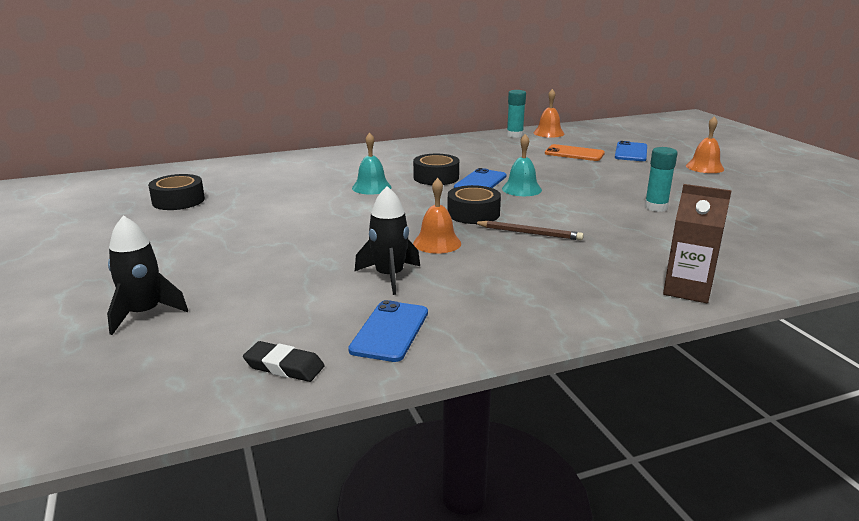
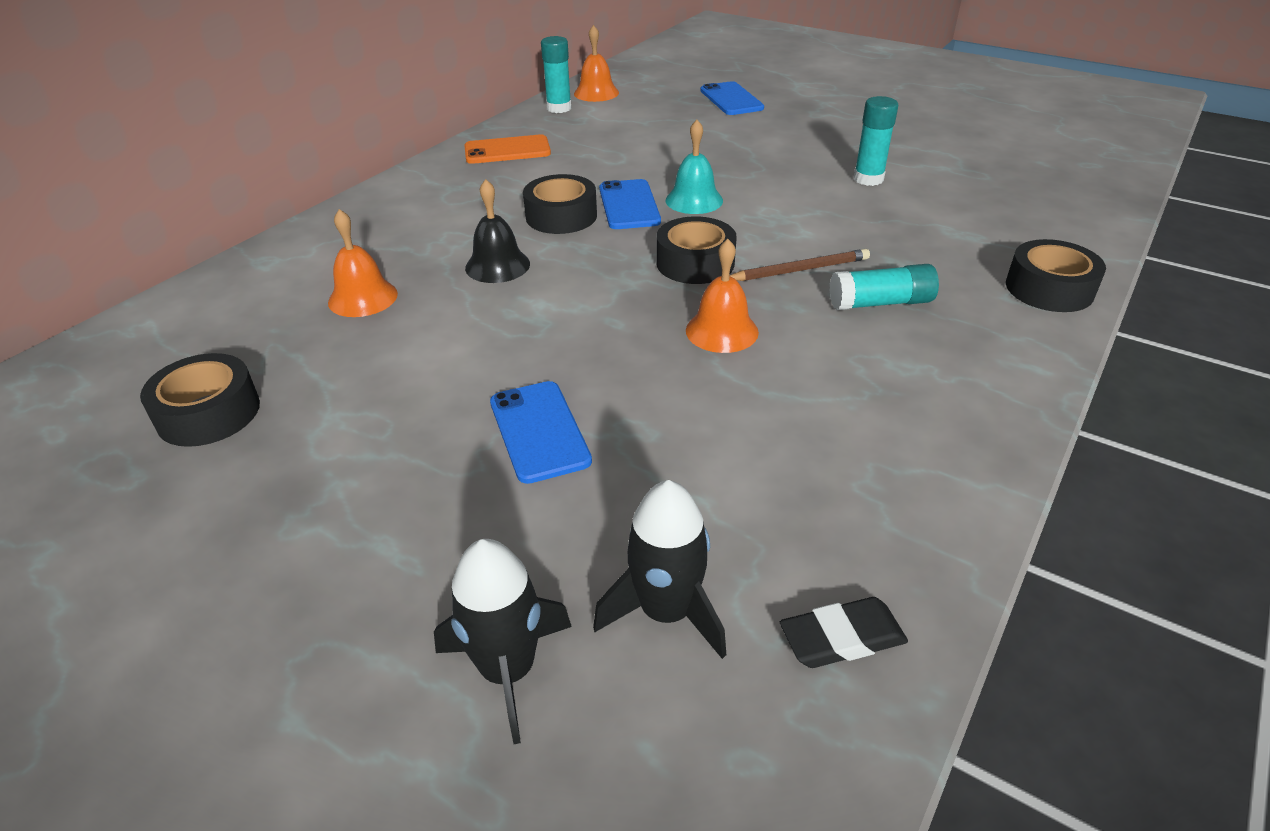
camera: 35 degrees left, 15 degrees up
(371, 187) = (497, 265): turquoise bell -> black bell
(389, 276) = (745, 414): black rocket -> black rocket (666, 612)
(390, 331) = (873, 504): blue phone -> blue phone (539, 431)
(552, 260) = (881, 303): none -> turquoise glue stick
(574, 153) = (673, 120): orange phone -> orange phone (507, 150)
(687, 290) = (1049, 289): brown carton -> black tape
(704, 167) = (833, 101): orange bell -> orange bell (363, 298)

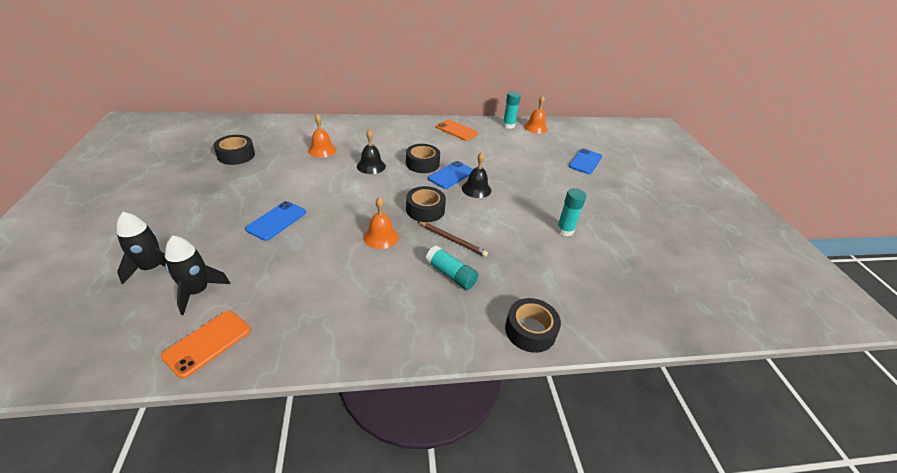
camera: 45 degrees right, 0 degrees up
(694, 200) = (476, 189): turquoise bell -> black bell
(842, 638) = (207, 343): black eraser -> orange phone

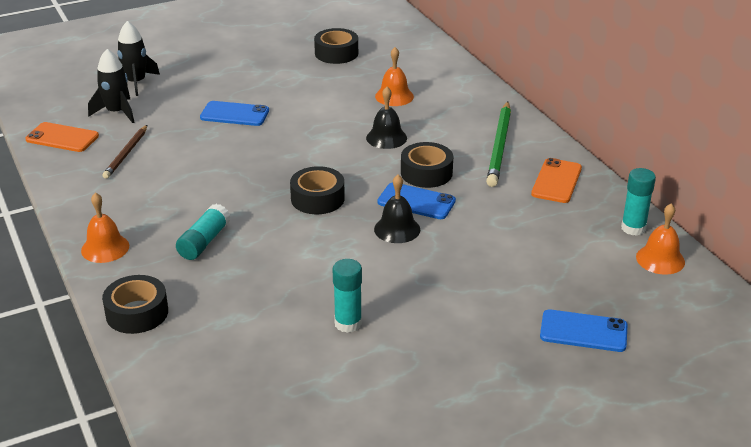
camera: 75 degrees right, 5 degrees down
(381, 237) = (244, 181): orange bell -> orange bell (105, 248)
(411, 135) = (500, 146): none -> green pencil
(452, 240) = (268, 231): brown pencil -> brown pencil (126, 153)

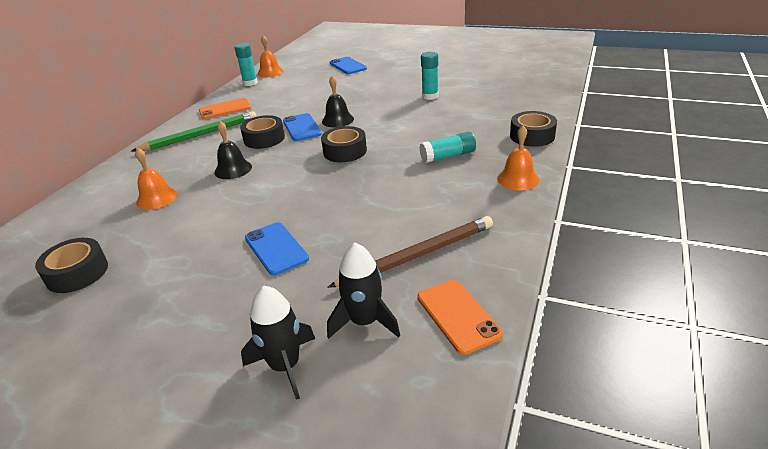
camera: 130 degrees left, 0 degrees up
(126, 153) = (417, 255): brown pencil -> brown pencil, size x1.60

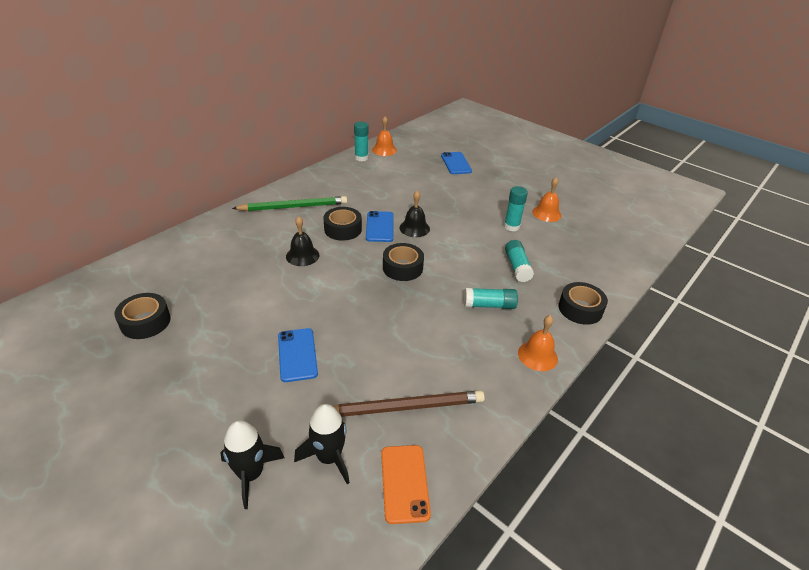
camera: 15 degrees right, 5 degrees up
(157, 198) = (231, 266): orange bell -> orange bell (546, 213)
(225, 109) = (326, 183): orange phone -> none
(455, 122) = (517, 267): none -> turquoise glue stick

